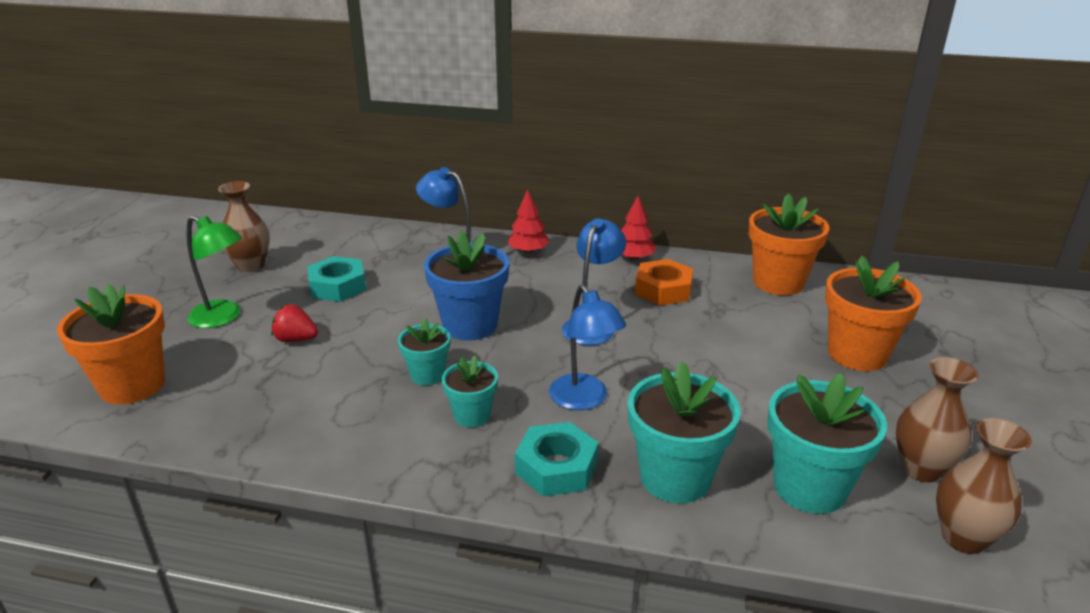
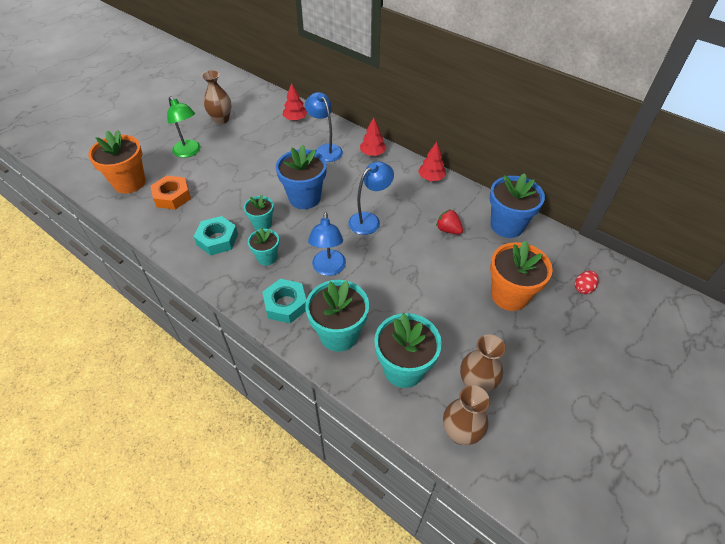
camera: 25 degrees right, 20 degrees up
(296, 339) = (214, 178): red strawberry -> red strawberry (448, 230)
(338, 286) = (255, 148): turquoise nut -> turquoise nut (217, 239)
(377, 239) = (295, 119): none -> red tree
(663, 289) = (430, 207): orange nut -> orange nut (172, 196)
(778, 282) = (507, 225): orange flower pot -> blue flower pot
(931, 320) = (583, 288): none -> red egg

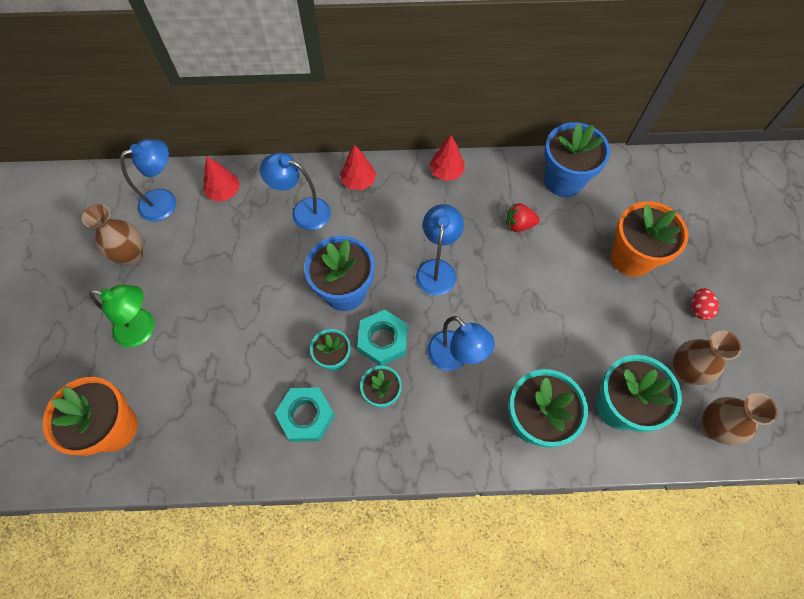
camera: 40 degrees left, 15 degrees up
(172, 196) = (191, 404): orange nut -> none
(262, 107) = (165, 201): none -> blue lamp
(285, 304) = (455, 431): turquoise nut -> turquoise nut (383, 340)
(583, 288) = (678, 204): red egg -> red egg (699, 309)

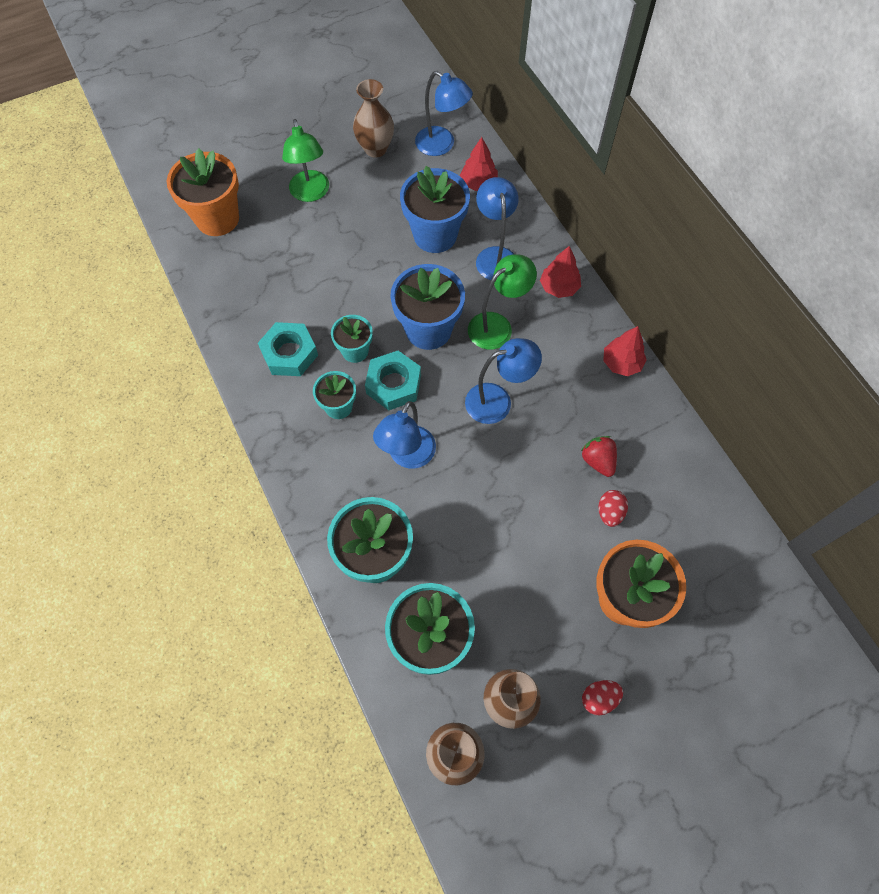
camera: 65 degrees right, 0 degrees up
(369, 239) = (497, 325): none -> green lamp
(563, 180) = (686, 488): blue flower pot -> blue flower pot (435, 235)
(563, 236) = (610, 512): none -> red egg

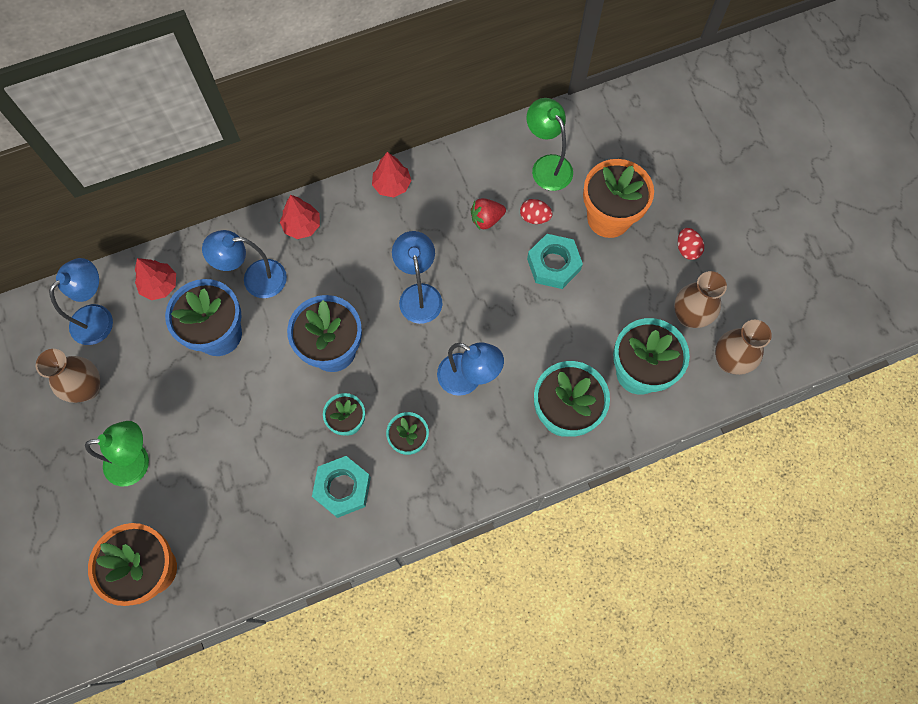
camera: 85 degrees left, 5 degrees up
(393, 384) = (390, 387): turquoise nut -> turquoise nut (553, 264)
(497, 325) = (337, 286): green lamp -> green lamp (547, 165)

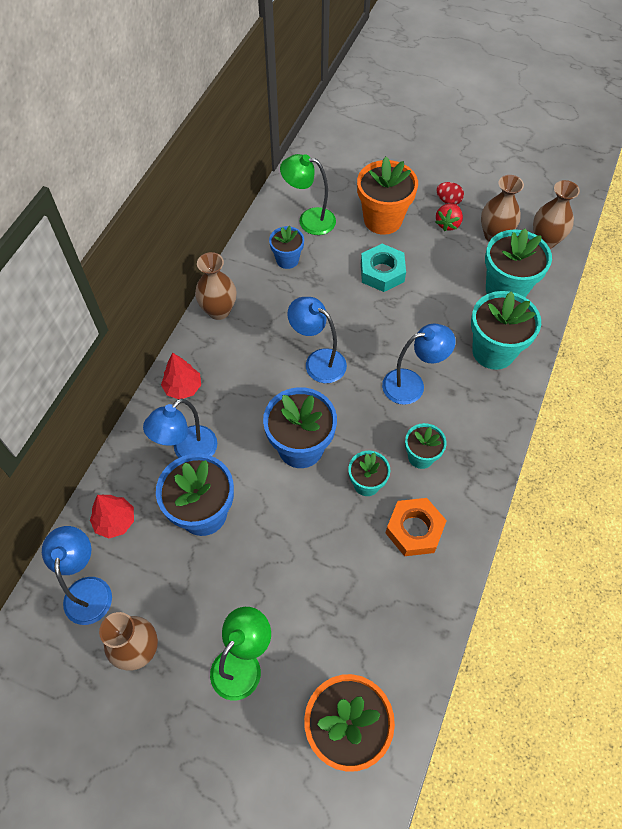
camera: 45 degrees left, 10 degrees down
(342, 488) = (414, 529): turquoise nut -> orange nut
(392, 185) = (219, 310): red tree -> brown vase
(486, 219) = (308, 280): red strawberry -> red strawberry (448, 224)
(490, 186) = (287, 260): none -> blue flower pot
(534, 217) = (337, 255): red egg -> none

